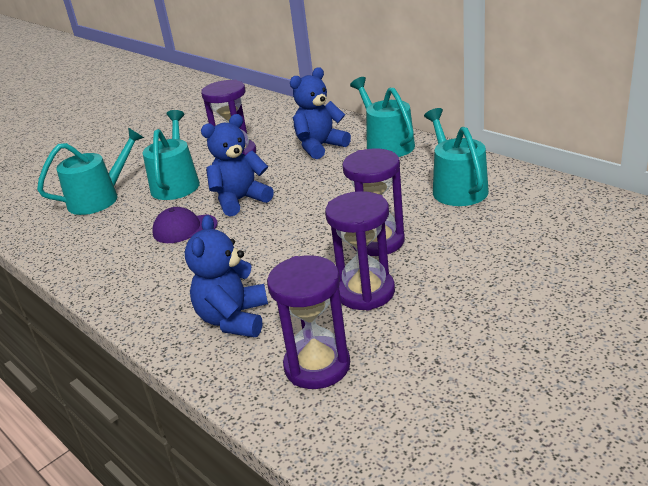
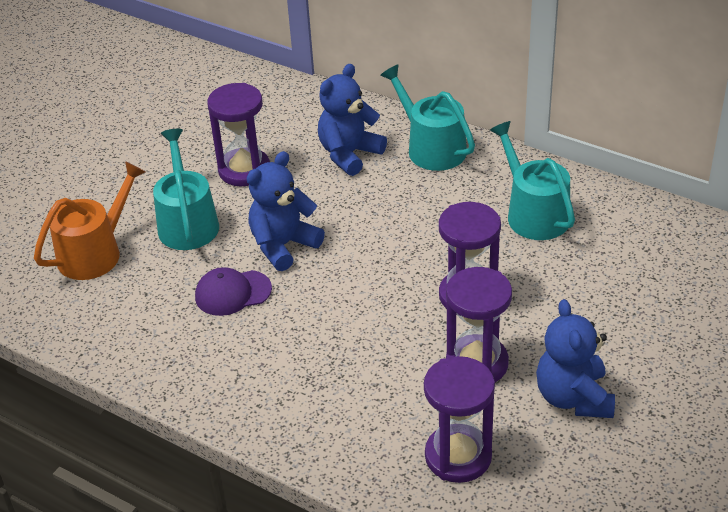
camera: 15 degrees left, 10 degrees up
(99, 198) = (95, 253): turquoise watering can -> orange watering can
(234, 319) = (348, 411): blue teddy bear -> blue teddy bear (573, 398)

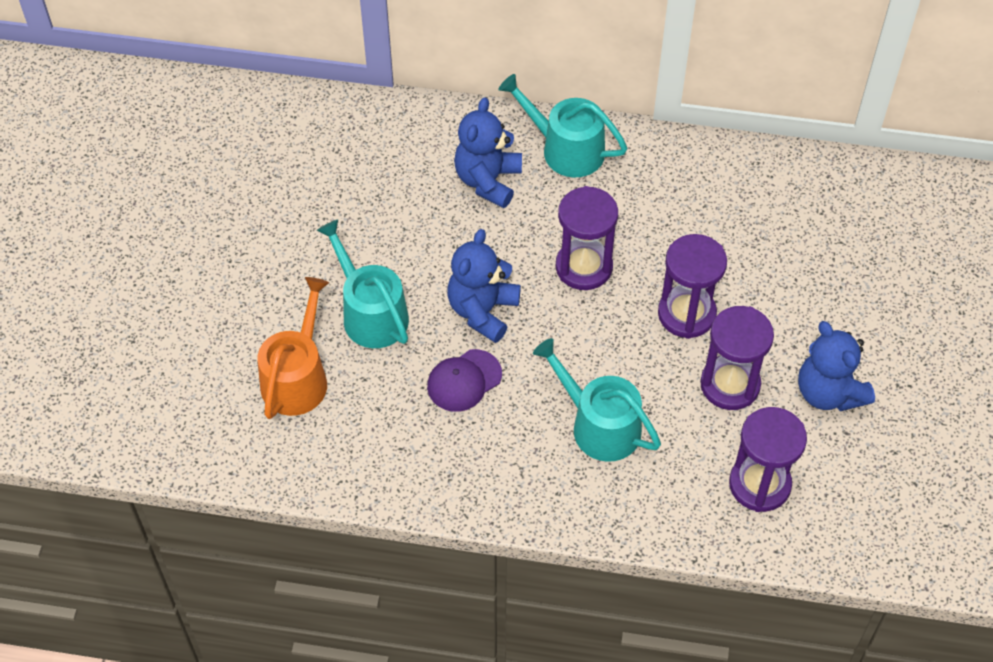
camera: 25 degrees left, 15 degrees up
(244, 170) = (391, 231): purple hourglass -> purple hourglass (584, 267)
(533, 214) = (701, 201): turquoise watering can -> turquoise watering can (599, 425)

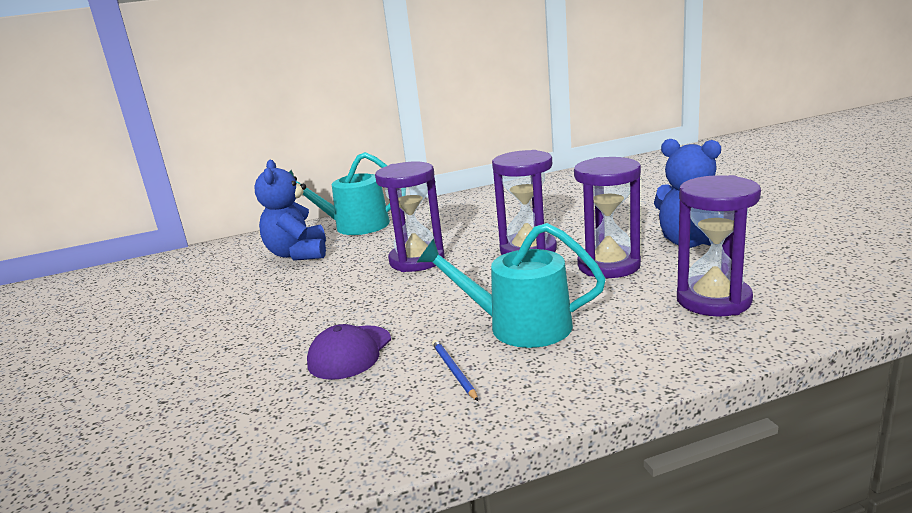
camera: 25 degrees left, 35 degrees down
(297, 378) = (132, 425): orange watering can -> none
(370, 313) = (215, 350): turquoise watering can -> none
(482, 311) = (339, 309): blue teddy bear -> none
(521, 449) = (454, 371): none -> blue pencil

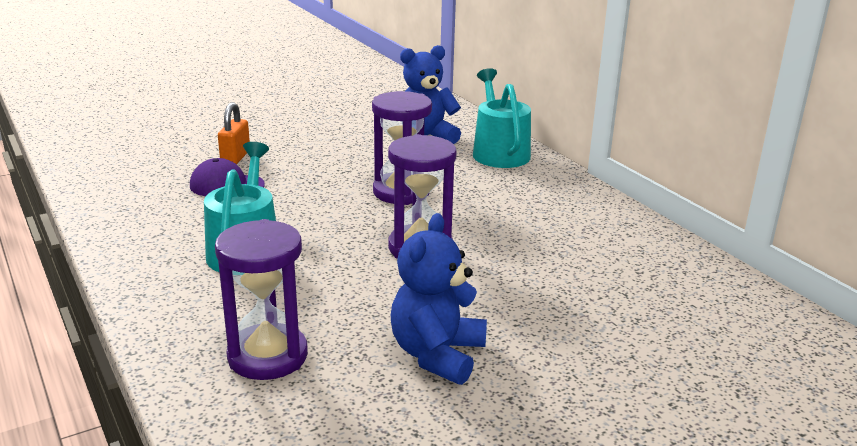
camera: 75 degrees right, 5 degrees up
(267, 354) = (235, 157): none -> orange padlock
(454, 371) = (182, 227): blue pencil -> none
(608, 265) = (371, 295): purple hourglass -> none

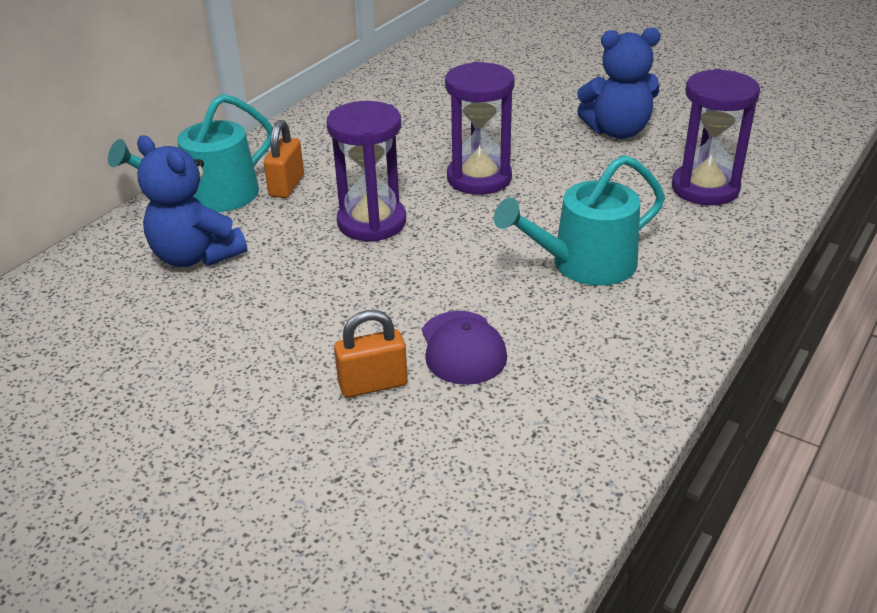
camera: 115 degrees left, 10 degrees up
(489, 176) = (287, 186): none -> orange padlock

